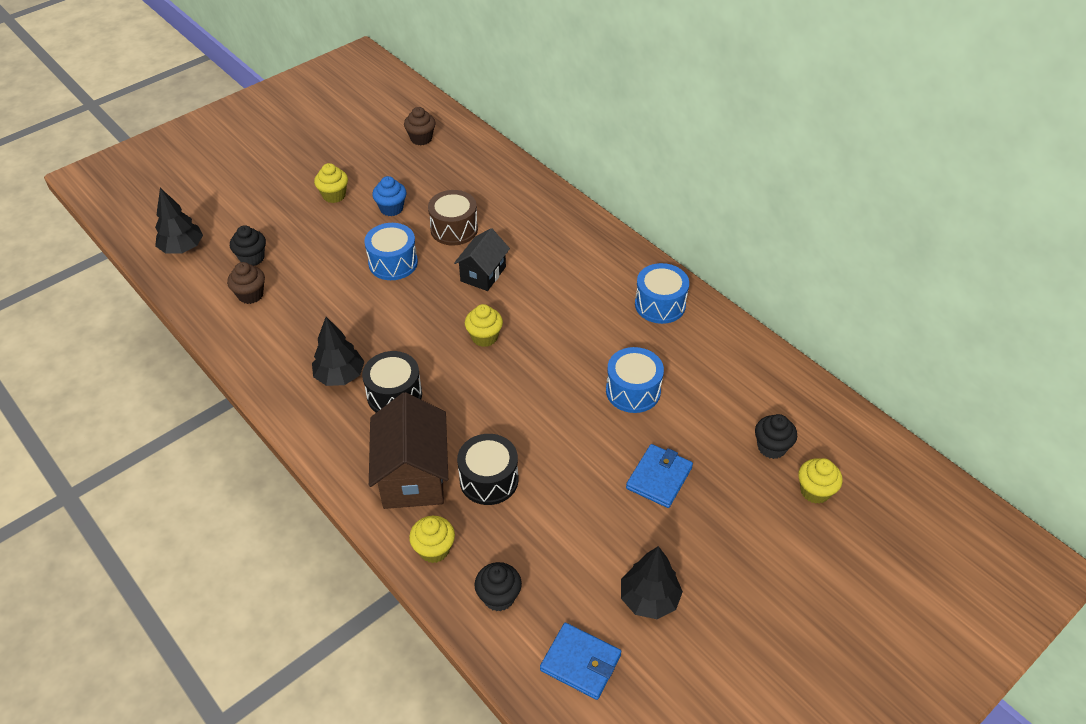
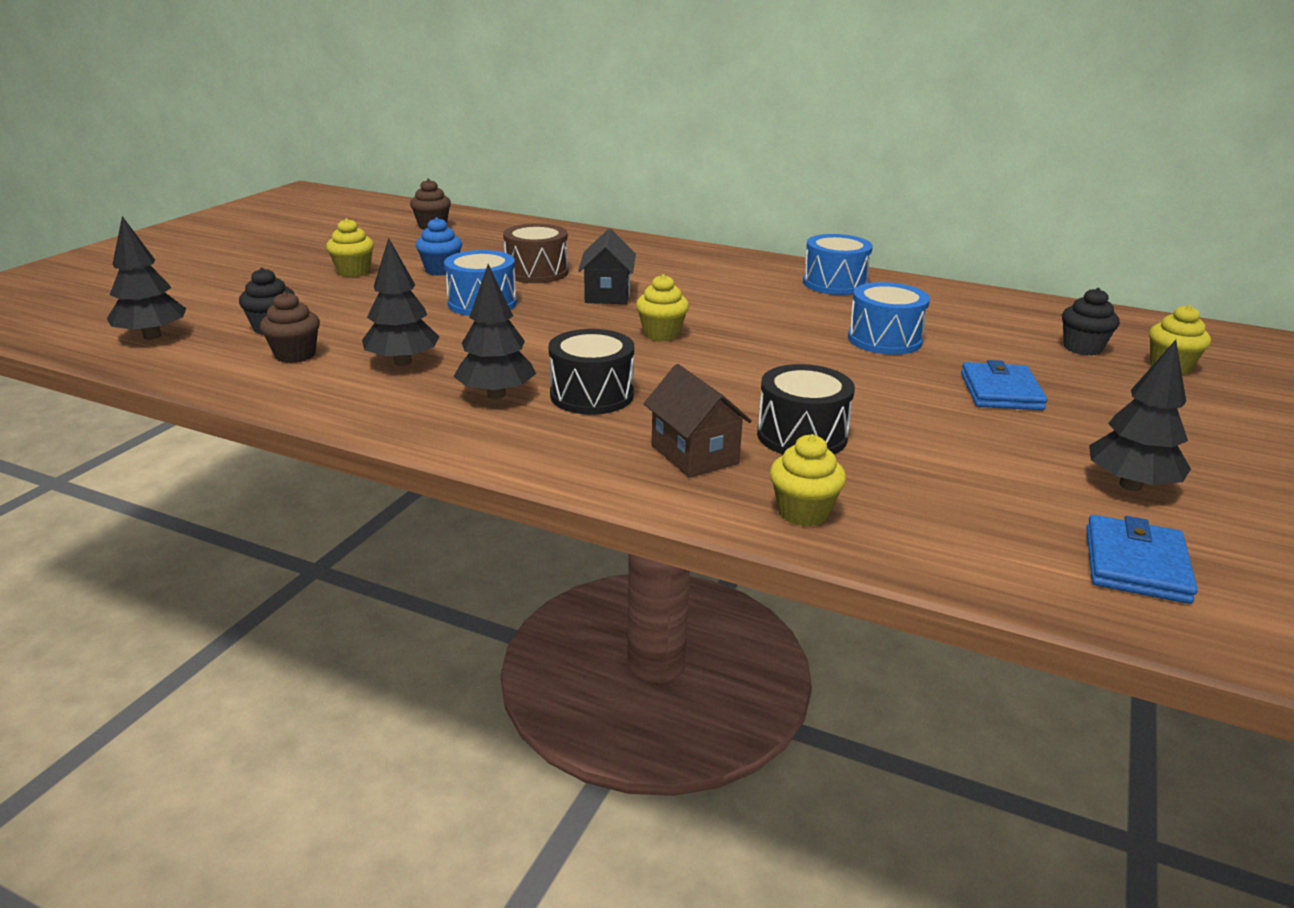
camera: 25 degrees left, 20 degrees down
(306, 322) = (403, 362): none -> black tree
(413, 475) = (694, 454): brown house -> brown house, size x0.63
(499, 597) = (947, 533): black cupcake -> none
(580, 662) = (1135, 564): blue wallet -> blue wallet turned 75 degrees counterclockwise

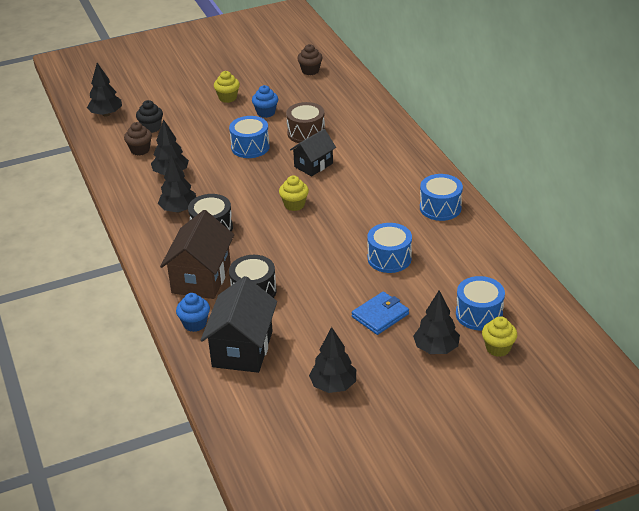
camera: 45 degrees right, 10 degrees up
(694, 454) = (201, 278): brown house -> brown house, size x1.60
(803, 512) = (195, 324): yellow cupcake -> blue cupcake
(935, 507) = (242, 349): none -> black house
(1082, 348) = (479, 314): black cupcake -> blue drum
(1124, 394) = (436, 348): none -> black tree
(1135, 564) = (264, 410): blue wallet -> none

